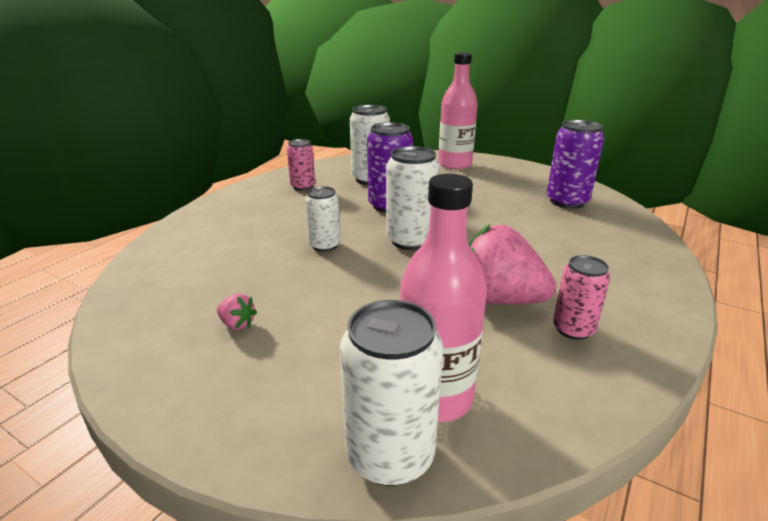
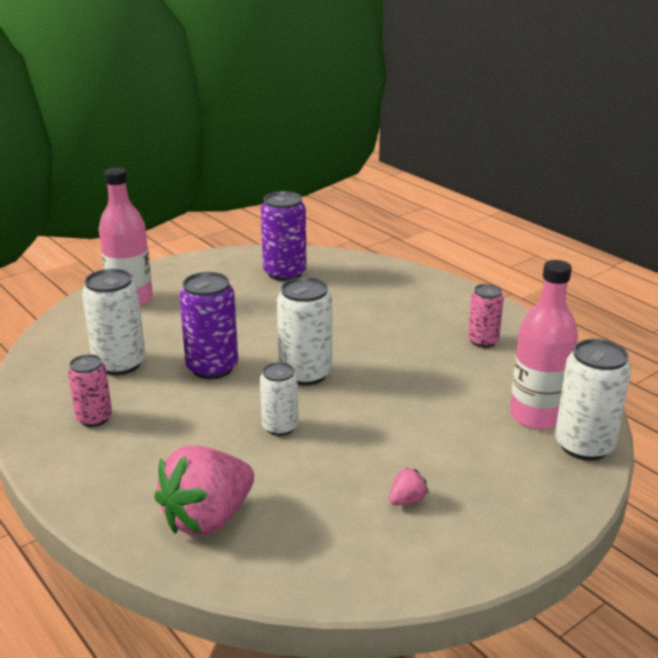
camera: 70 degrees left, 0 degrees up
(498, 299) = (431, 358): pink strawberry -> pink strawberry (208, 518)

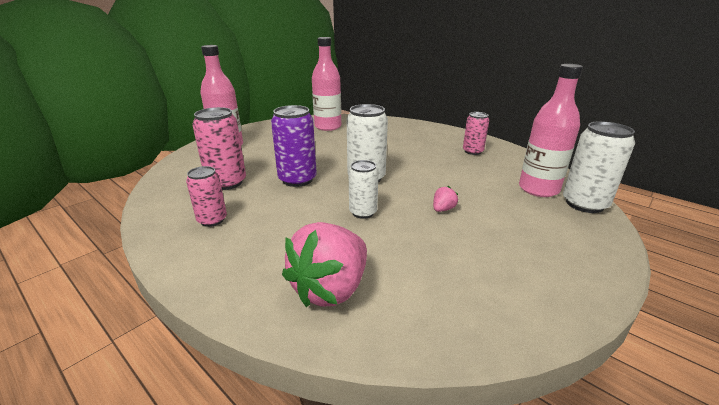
camera: 10 degrees left, 0 degrees up
(120, 364) = (226, 183): white can -> pink can
(284, 273) = (328, 127): purple can -> pink bottle
(407, 500) = (488, 254): pink strawberry -> pink strawberry (443, 209)

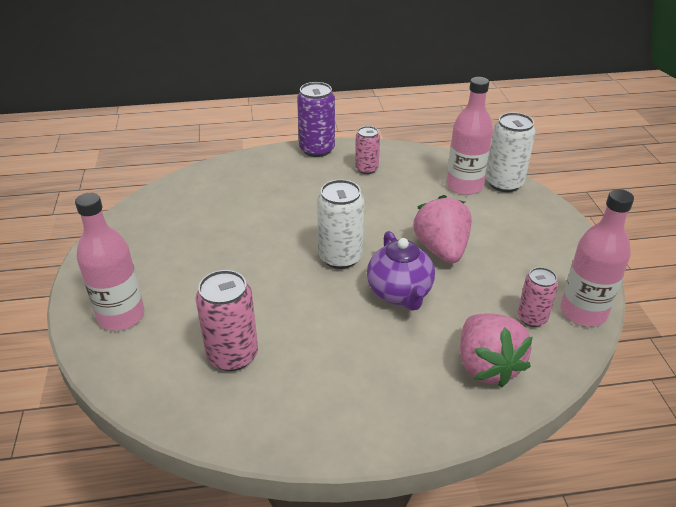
camera: 50 degrees left, 10 degrees up
(212, 220) = (308, 395): pink can -> pink can (532, 318)
(297, 179) = (289, 301): purple can -> purple can (317, 149)
(328, 127) = (178, 214): pink bottle -> pink bottle (583, 312)
(363, 212) = (399, 293): white can -> purple teapot
(443, 209) = (441, 249): pink strawberry -> pink strawberry, size x2.40

